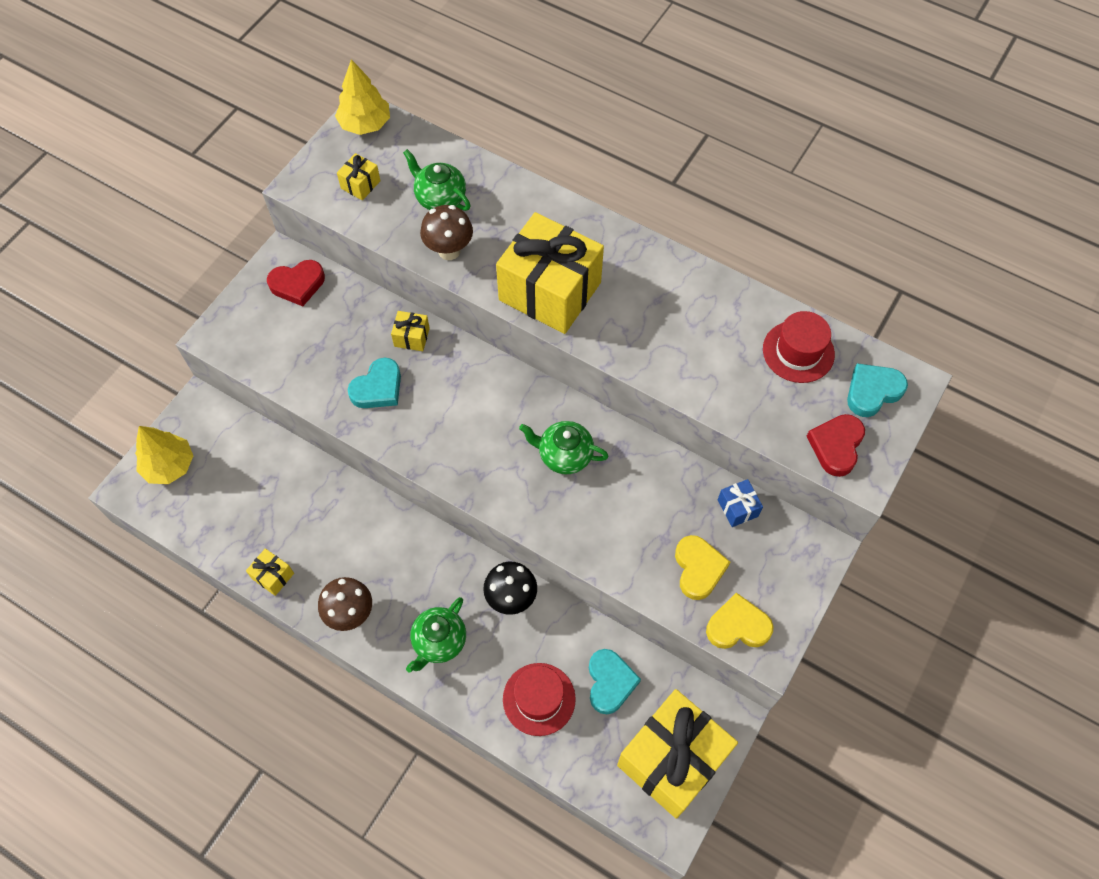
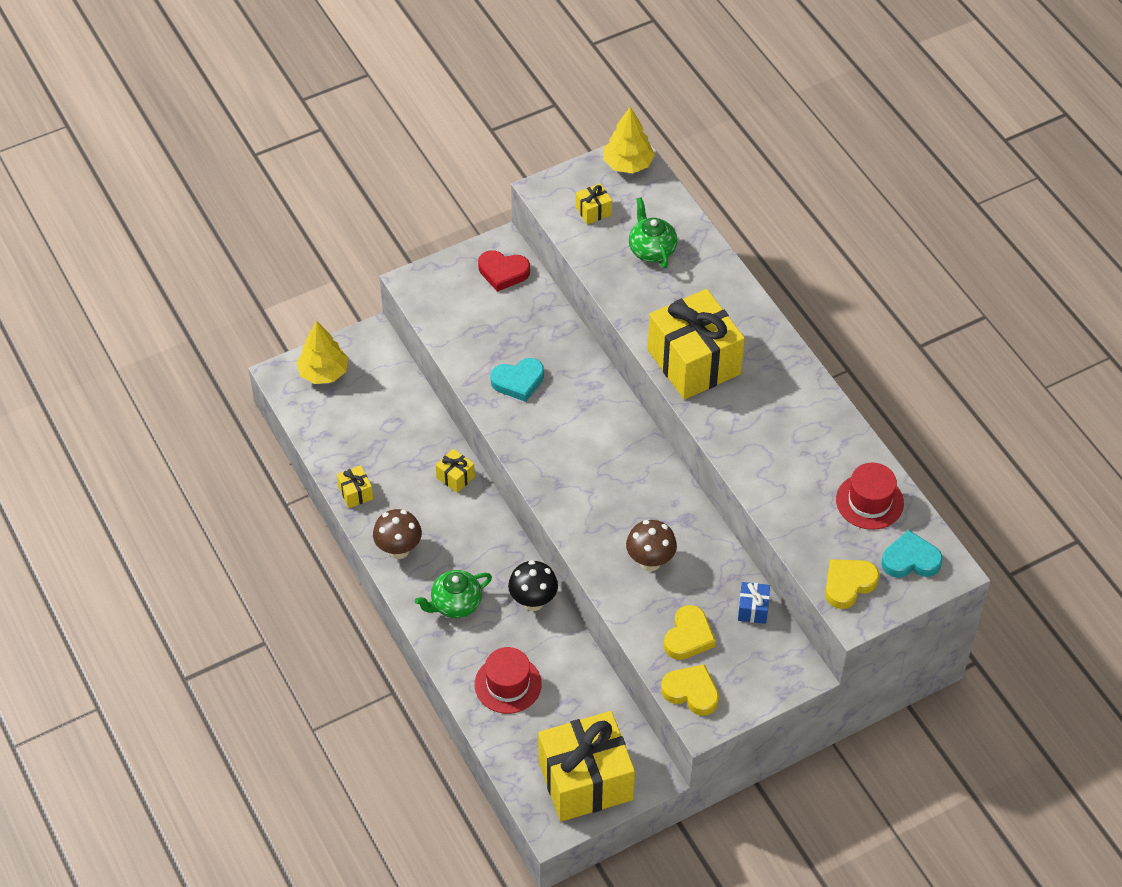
camera: 30 degrees right, 10 degrees down
(412, 337) = (570, 355): yellow gift -> yellow gift (455, 477)
(449, 251) = (632, 294): brown mushroom -> brown mushroom (650, 562)
(564, 455) = (636, 502): green teapot -> none
(610, 682) = (572, 701): turquoise heart -> none
(836, 446) = (848, 584): red heart -> yellow heart

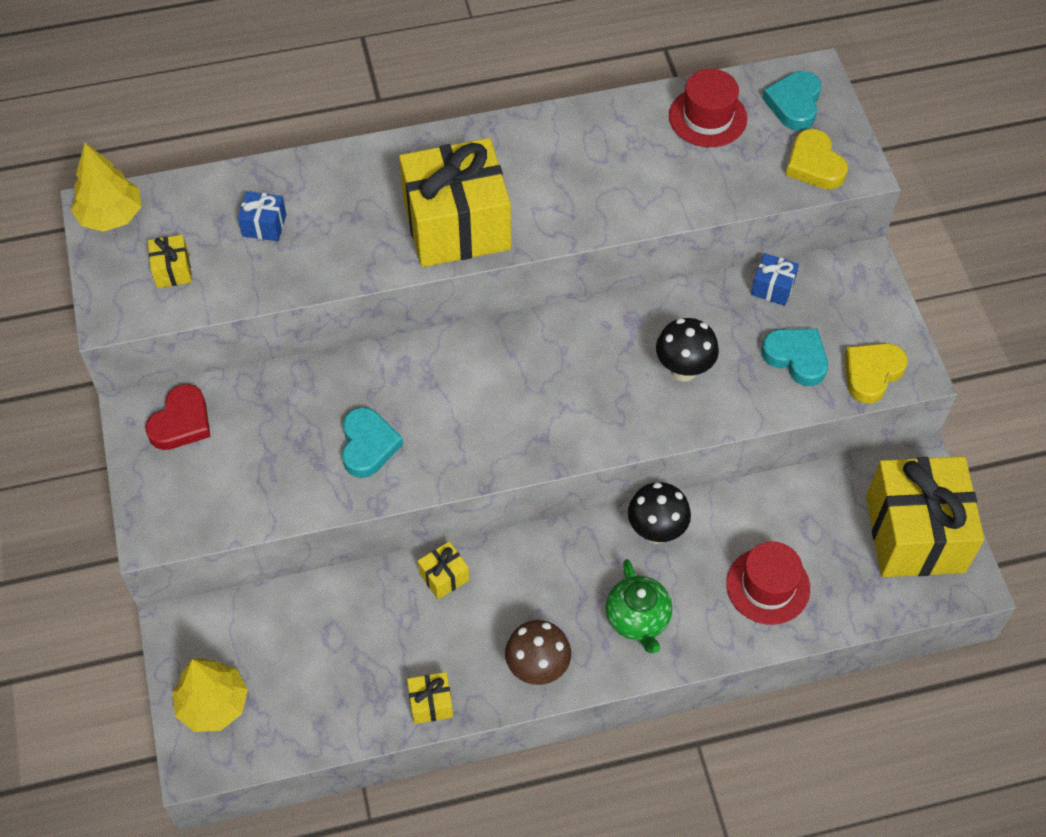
camera: 75 degrees left, 5 degrees up
(650, 562) = (683, 370): brown mushroom -> black mushroom
(651, 250) = (264, 225): green teapot -> blue gift
(688, 636) = (796, 358): yellow heart -> turquoise heart

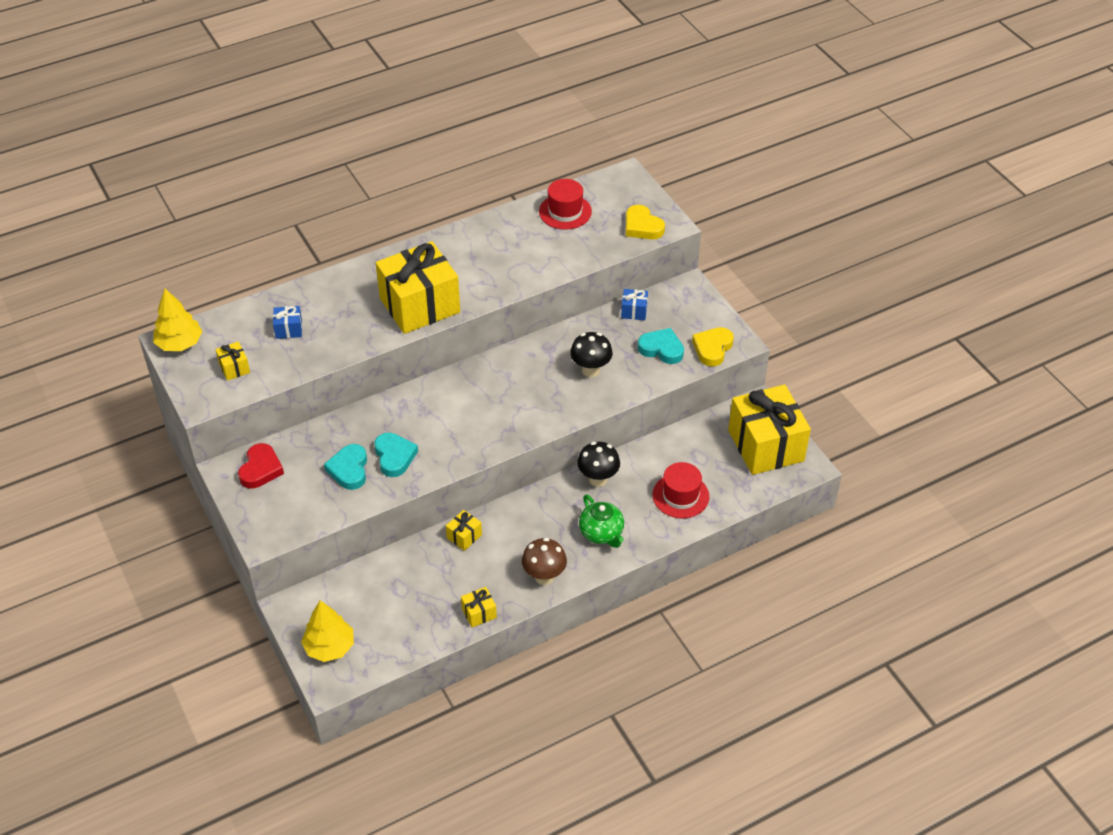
camera: 15 degrees left, 10 degrees down
(794, 104) = (618, 194): turquoise heart -> turquoise heart (349, 469)

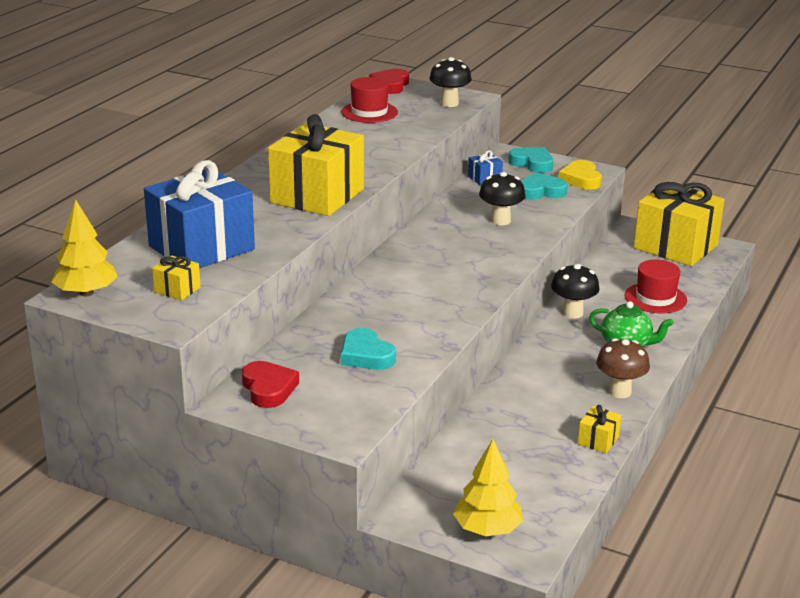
camera: 35 degrees left, 20 degrees down
(289, 329) = (201, 248): blue gift -> blue gift, size x2.47
(394, 457) = (400, 331): turquoise heart -> turquoise heart (532, 163)
(464, 536) = (507, 394): yellow gift -> none
(621, 179) = (390, 85): none -> red heart
(642, 226) = (449, 103): yellow heart -> black mushroom

